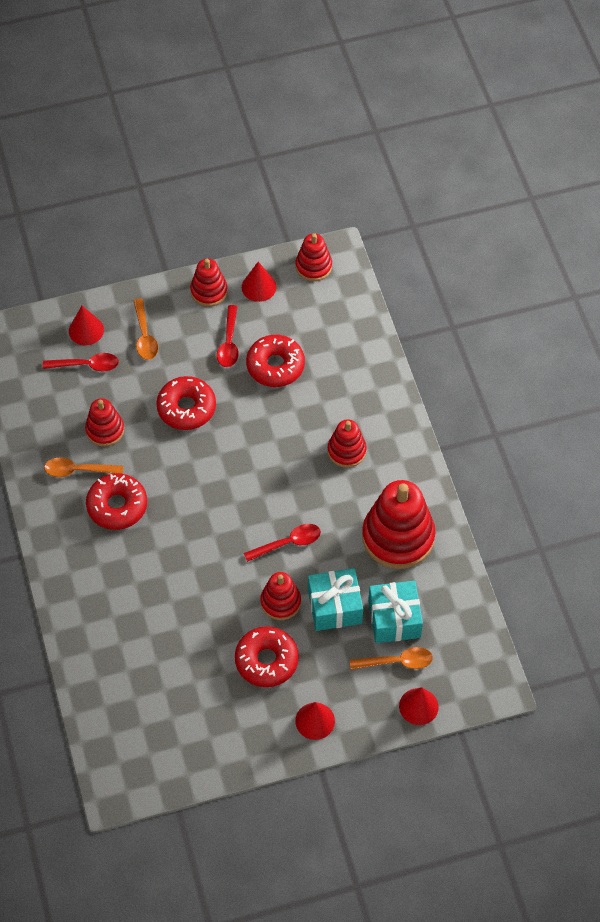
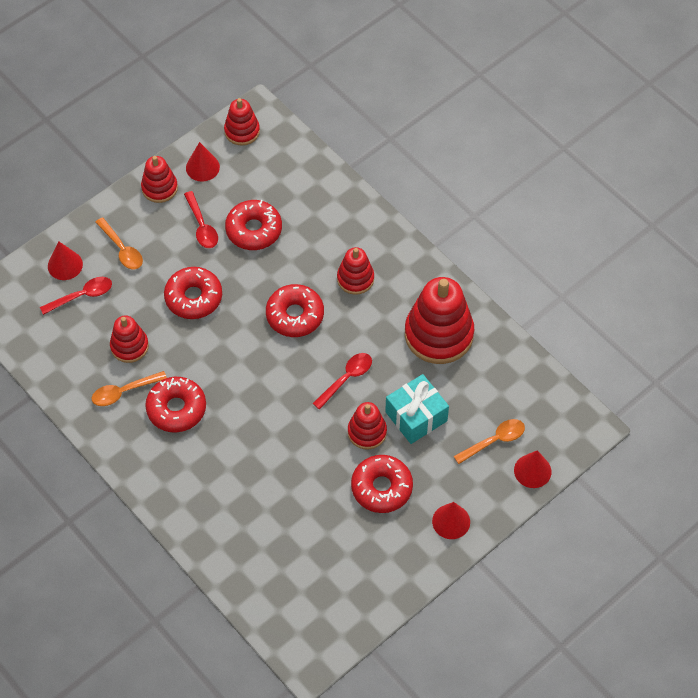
camera: 25 degrees left, 0 degrees up
(271, 463) = (295, 315): none -> red donut
(394, 619) = (472, 405): turquoise gift -> none

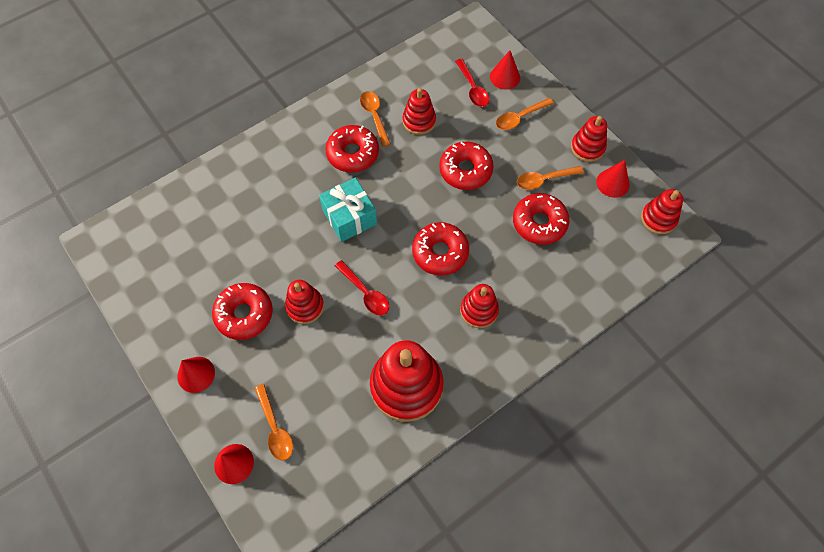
camera: 95 degrees right, 5 degrees up
(202, 226) = (544, 180): red spoon -> orange spoon
(416, 416) = (315, 353): turquoise gift -> turquoise gift (349, 217)

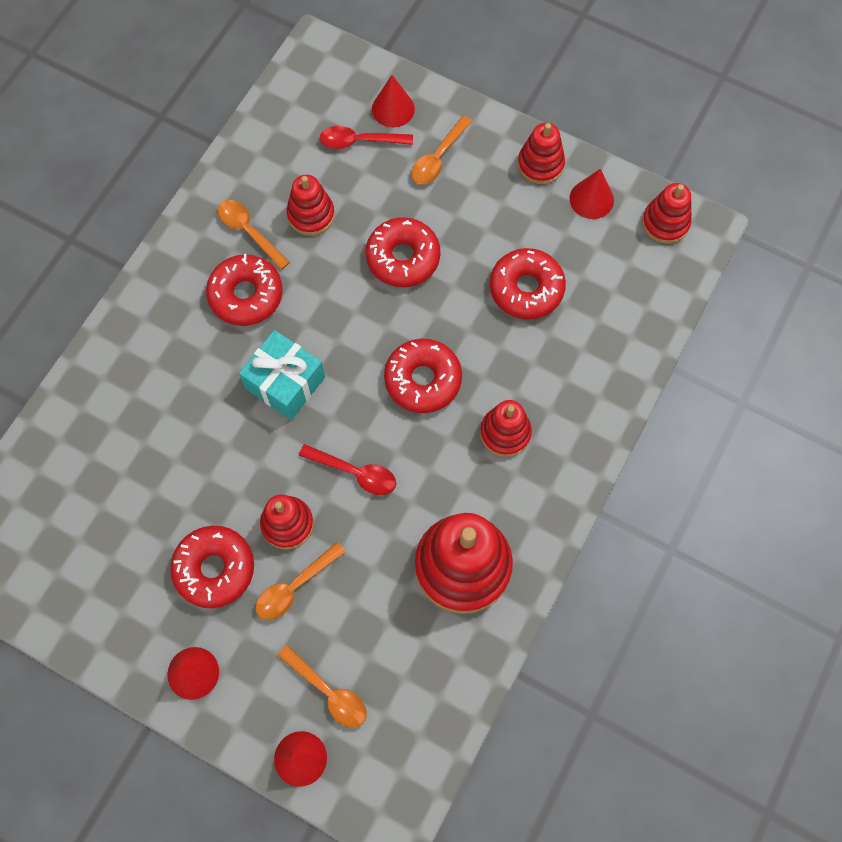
camera: 25 degrees left, 5 degrees up
(473, 88) = (359, 141): red spoon -> red spoon turned 135 degrees clockwise
(544, 180) = (506, 229): orange spoon -> orange spoon (294, 587)

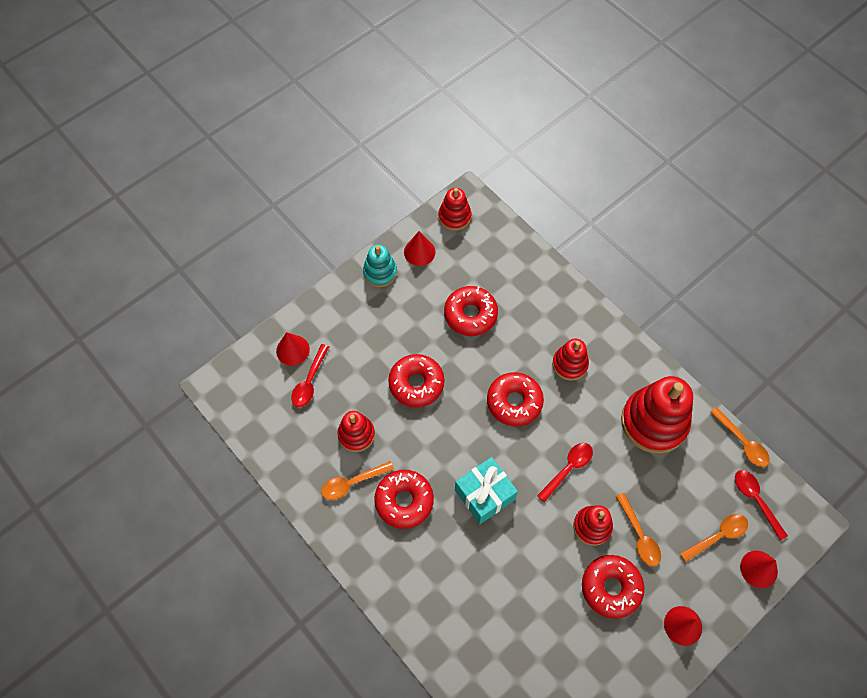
camera: 70 degrees left, 5 degrees down
(398, 733) = (755, 500): none -> red spoon
(438, 158) = (346, 334): orange spoon -> orange spoon (742, 442)
(540, 164) = (380, 272): red stacking toy -> turquoise stacking toy

